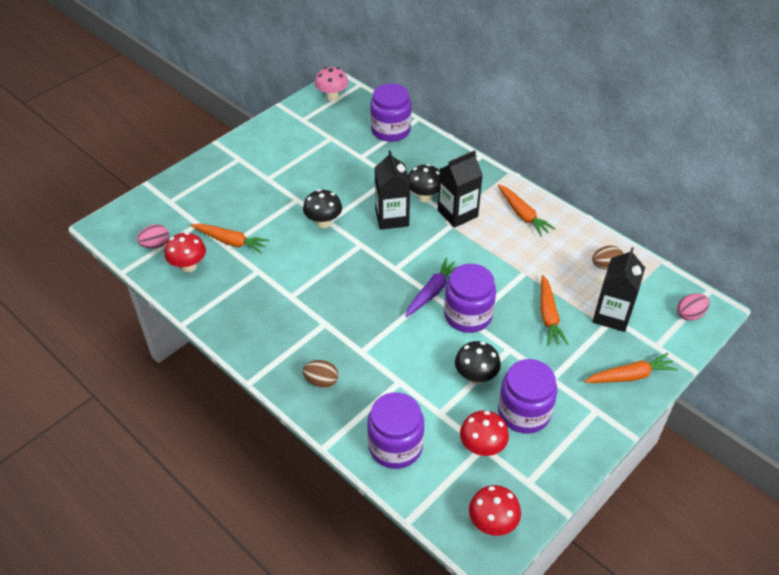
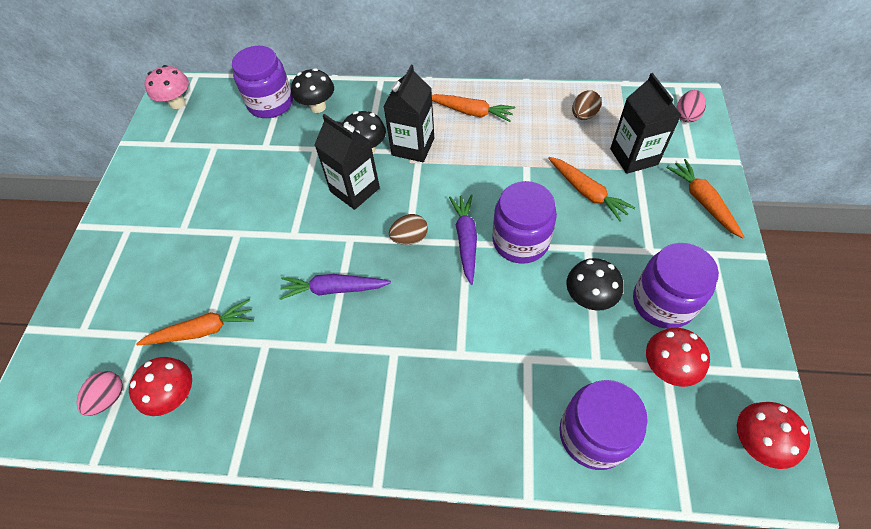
camera: 35 degrees left, 10 degrees up
(321, 381) = (453, 421): brown egg -> brown egg (410, 238)
(323, 222) = (289, 239): black mushroom -> black mushroom (318, 107)
(323, 267) = (334, 289): none -> purple carrot
(629, 376) = (703, 202): orange carrot -> orange carrot turned 60 degrees counterclockwise

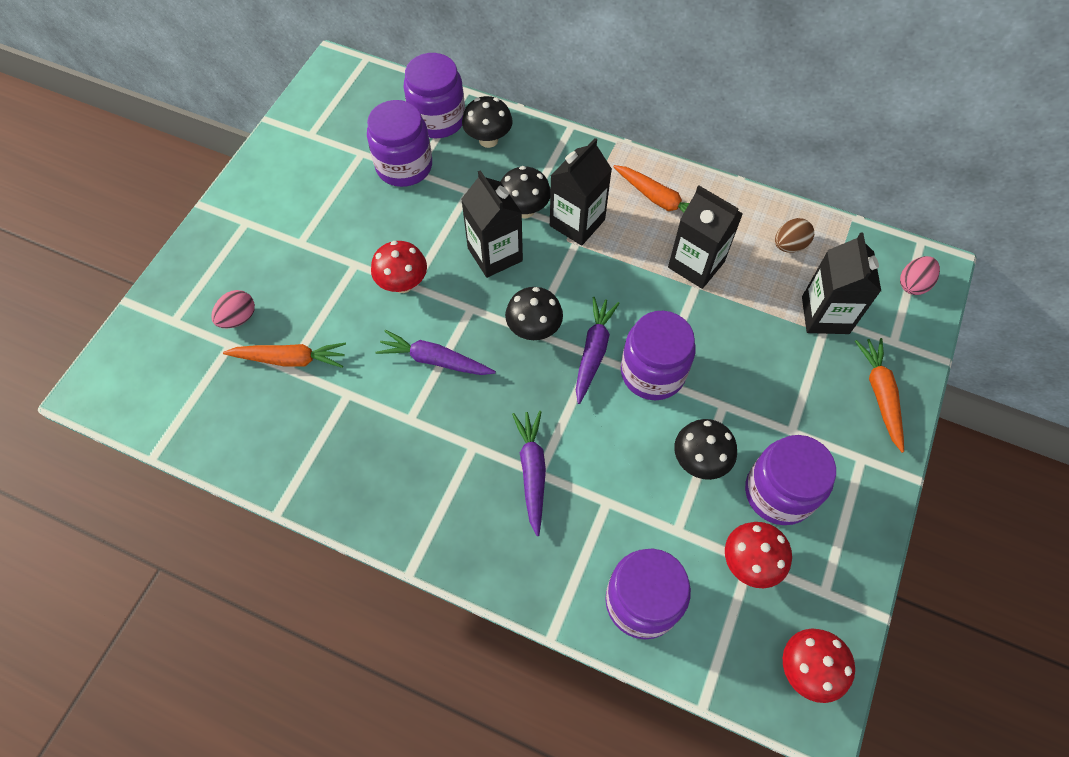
camera: 15 degrees right, 5 degrees up
(109, 398) = (183, 398): pink egg -> pink egg (238, 318)
(176, 396) = (246, 418): red mushroom -> red mushroom (403, 284)
(177, 103) = (336, 88): pink mushroom -> none
(254, 145) = (404, 166): none -> purple jar
(410, 238) = (534, 329): brown egg -> black mushroom
(454, 355) = (532, 472): none -> purple carrot
(519, 150) = (696, 264): none -> black carton
(586, 192) = (751, 340): orange carrot -> none

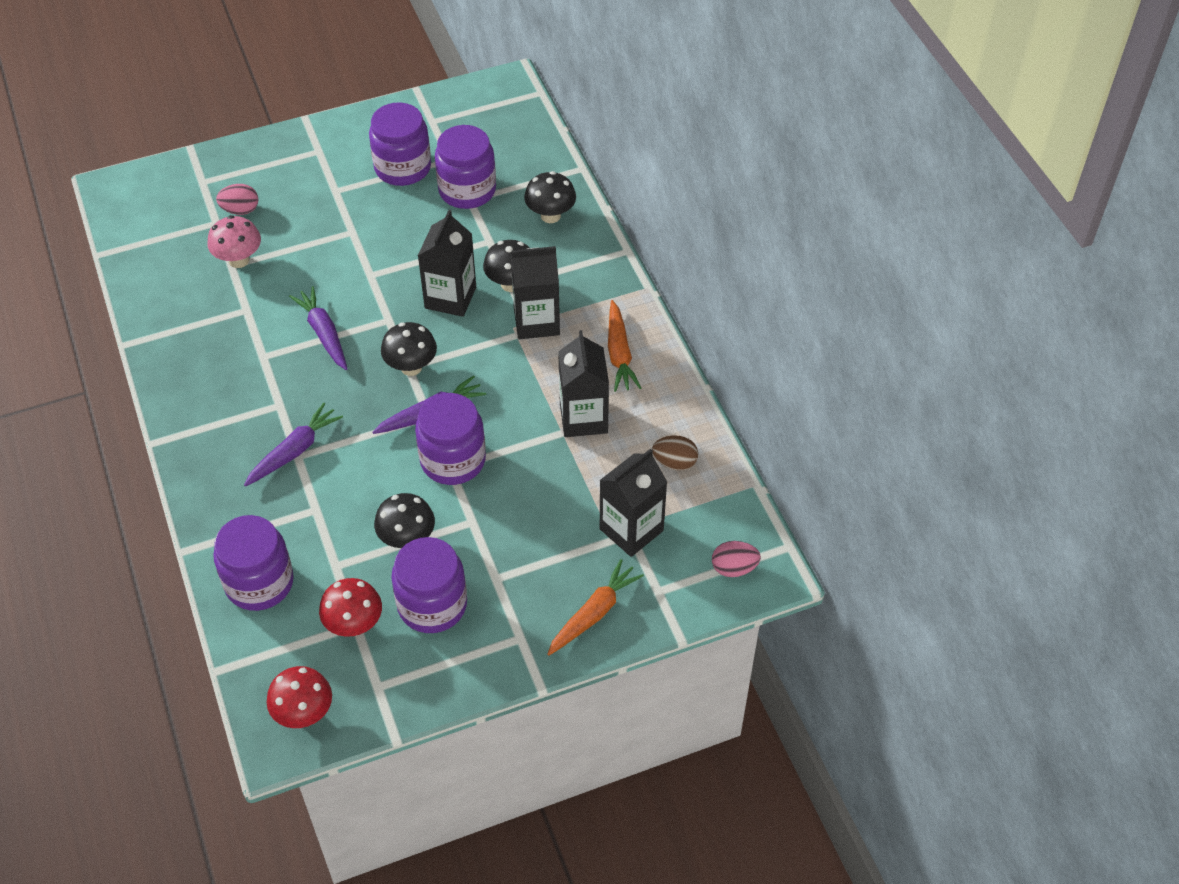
camera: 45 degrees right, 10 degrees down
(289, 359) = (239, 260): orange carrot -> pink mushroom
(403, 284) = (366, 269): red mushroom -> none
(438, 119) = (533, 174): purple jar -> purple jar (403, 167)

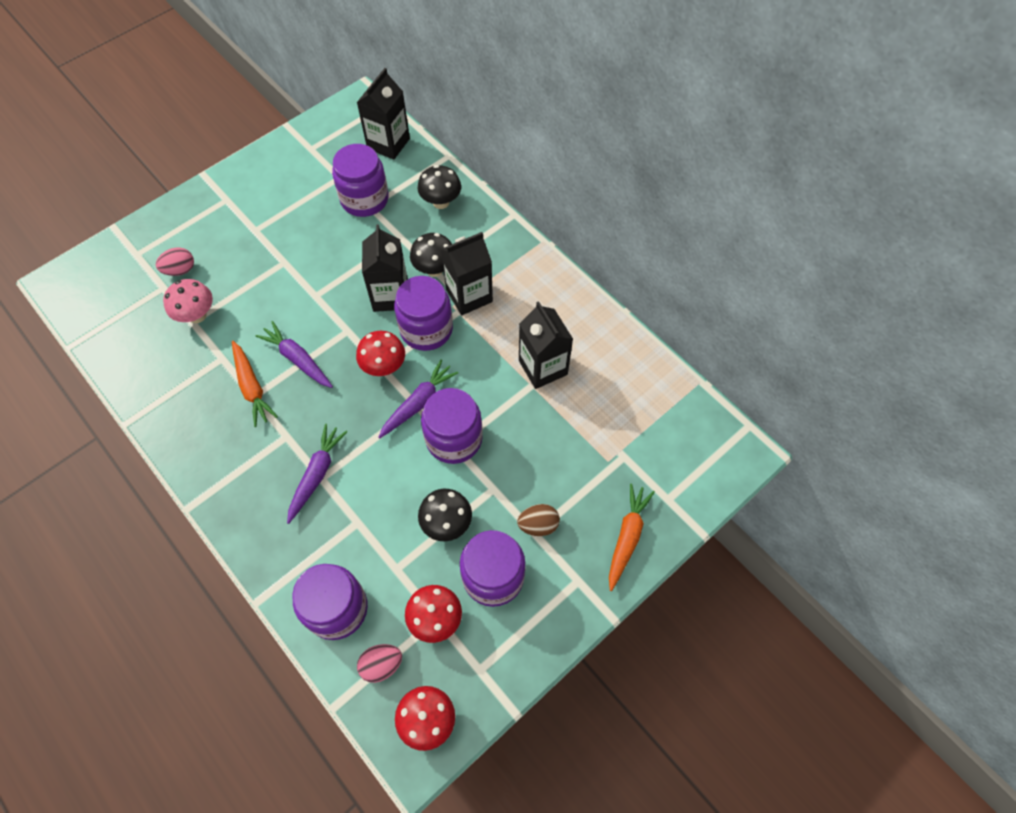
camera: 20 degrees left, 10 degrees up
(403, 167) = (303, 194): purple jar -> purple jar (426, 329)
(411, 367) = (384, 367): black mushroom -> red mushroom
(619, 353) = (546, 303): orange carrot -> orange carrot (252, 387)
(631, 530) = (623, 452): black carton -> black carton (388, 144)
(674, 462) = (630, 383): brown egg -> brown egg (538, 525)
(734, 568) = (717, 459): pink egg -> pink egg (381, 665)

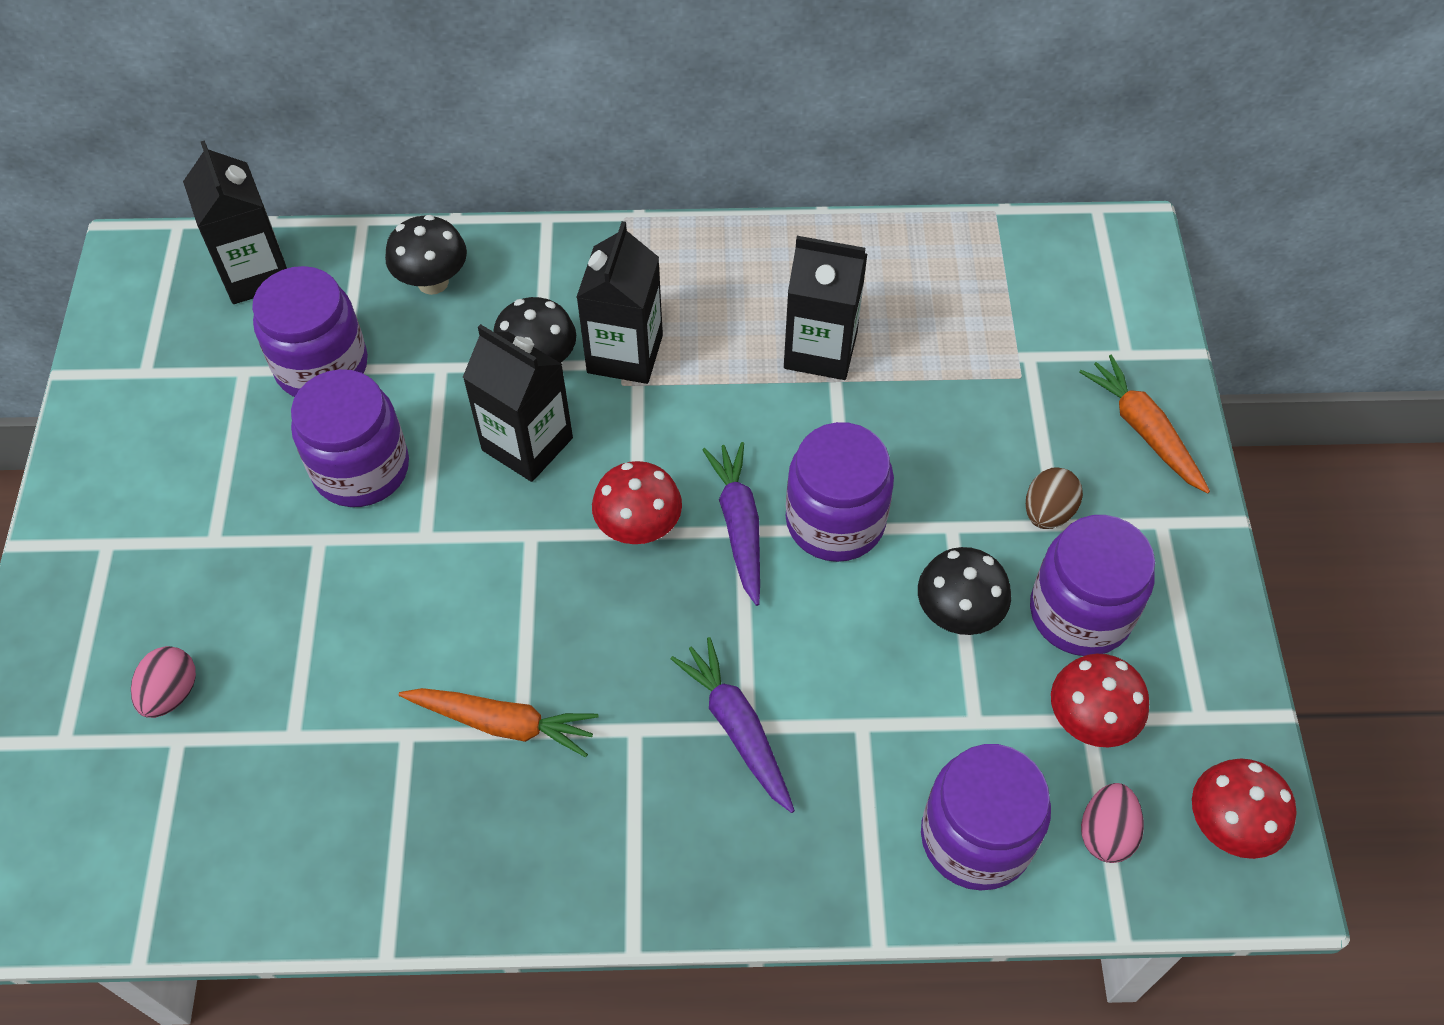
camera: 50 degrees left, 5 degrees down
(197, 315) = (288, 721): pink mushroom -> none
(298, 359) = (516, 630): purple carrot -> none
(426, 329) = (628, 438): purple jar -> purple jar (361, 469)

